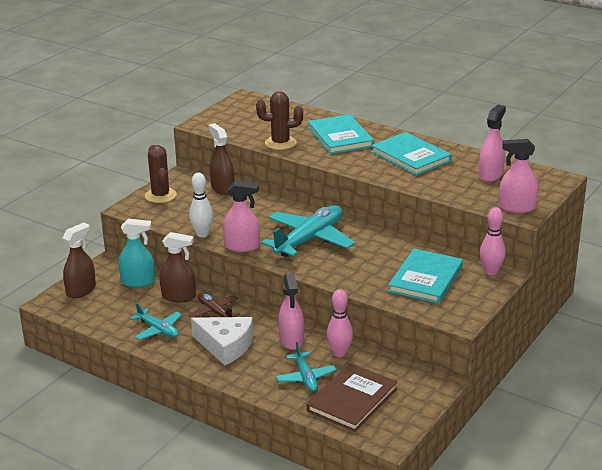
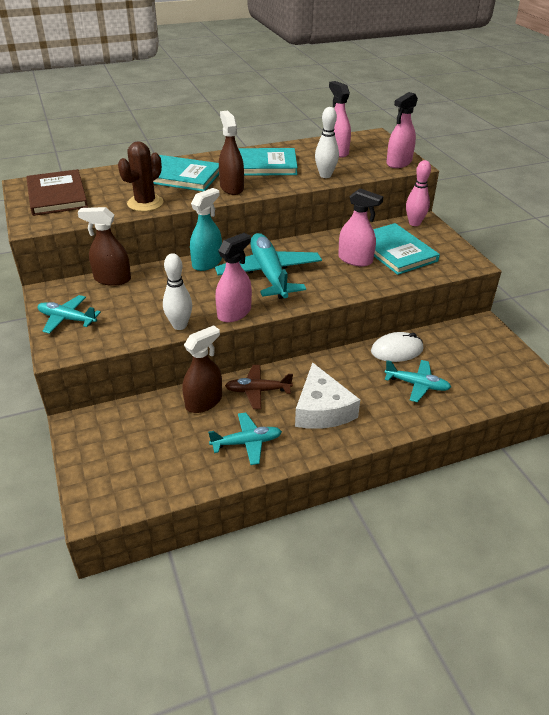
camera: 55 degrees left, 10 degrees up
(81, 290) = (102, 469): brown spray bottle -> brown spray bottle (231, 188)
(138, 282) = (142, 418): turquoise spray bottle -> turquoise spray bottle (207, 263)
(160, 195) = (67, 319): brown cactus -> turquoise plane
(225, 346) = (322, 409): white cheese -> white cheese turned 105 degrees clockwise
(291, 340) = (352, 367): pink spray bottle -> pink spray bottle (355, 260)
(339, 353) = (397, 350): pink bowling pin -> white mouse
(352, 400) = (471, 375): brown book -> brown book (57, 195)
(435, 186) = (325, 175): none -> white bowling pin

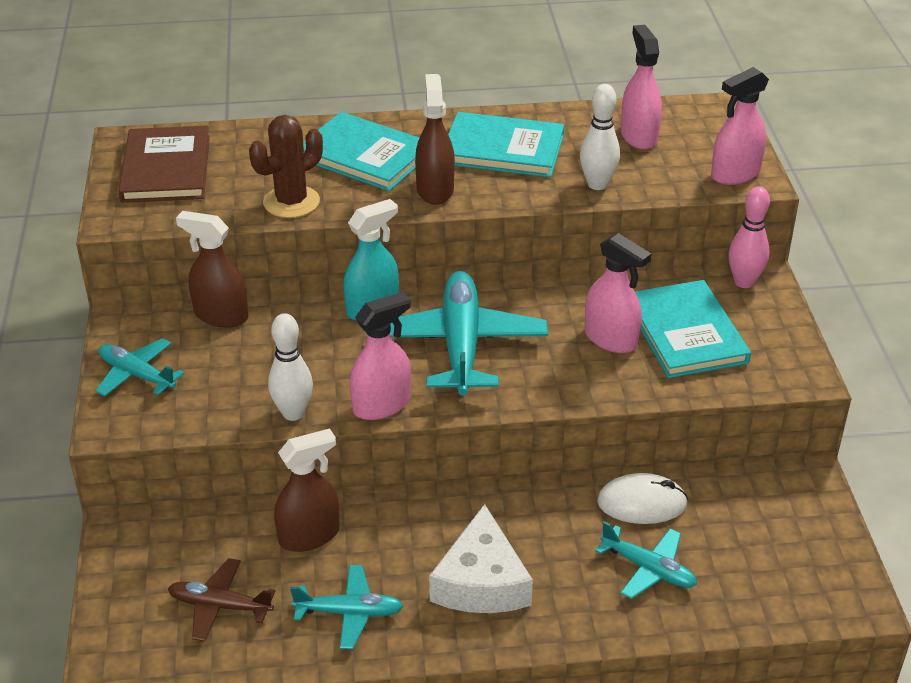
camera: 15 degrees right, 0 degrees up
(257, 391) = (395, 532): brown plane -> brown plane (219, 606)

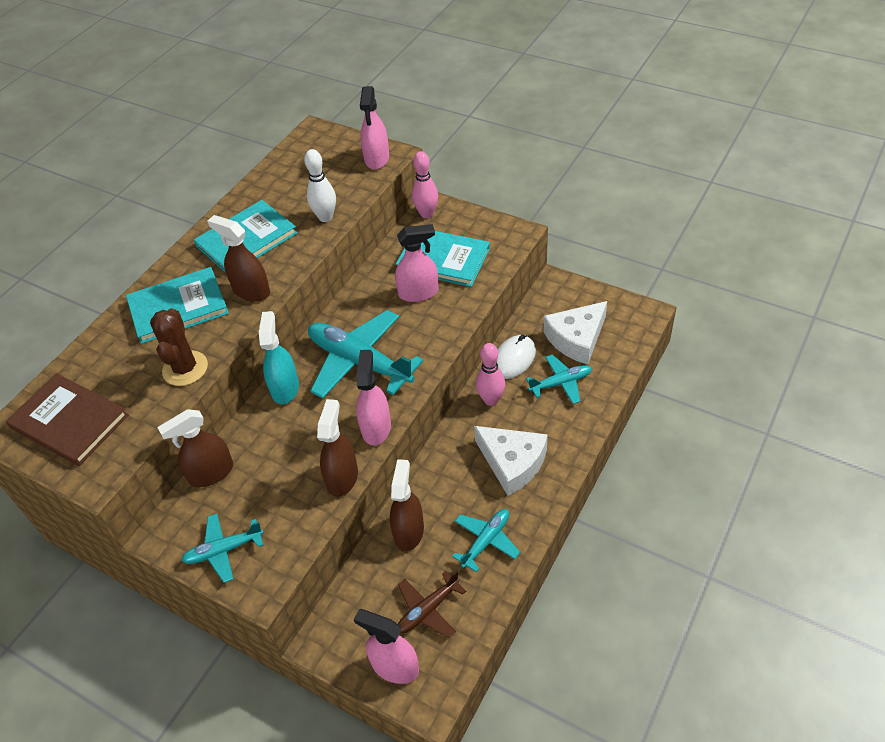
camera: 50 degrees left, 10 degrees up
(293, 413) = (342, 477): white bowling pin -> brown spray bottle
(558, 514) = (491, 400): none -> pink bowling pin
(638, 136) = (301, 177): pink spray bottle -> pink spray bottle (394, 666)
(738, 549) = (576, 339): none -> white cheese

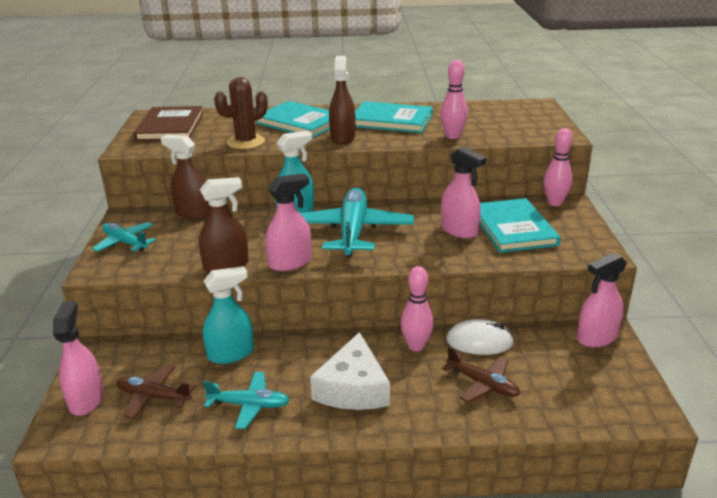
camera: 55 degrees right, 20 degrees down
(325, 217) = (452, 136): white bowling pin -> pink bowling pin
(377, 159) = (547, 132): pink spray bottle -> pink spray bottle (596, 338)
(409, 531) = (231, 354): brown spray bottle -> turquoise spray bottle
(561, 383) = (483, 384): turquoise plane -> brown plane
(576, 339) = (552, 373): white cheese -> none

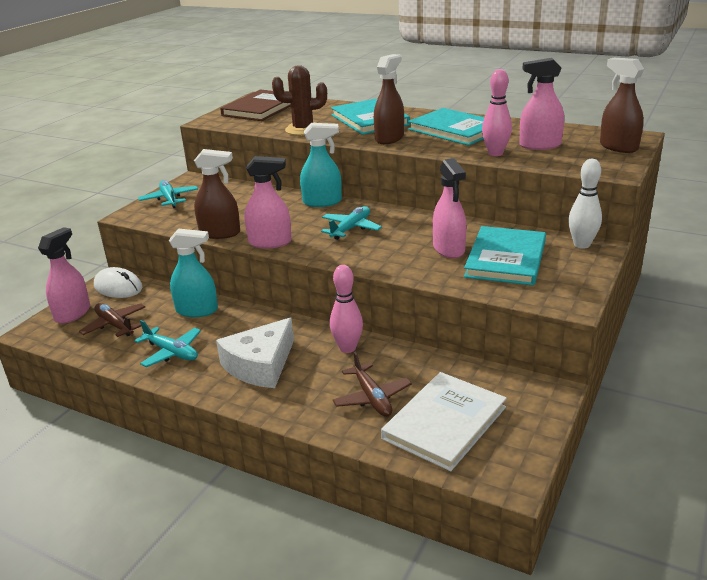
camera: 30 degrees right, 0 degrees up
(193, 213) = (241, 187): brown spray bottle -> brown spray bottle (618, 147)
(353, 231) = (351, 228): turquoise plane -> turquoise plane, size x0.54
(479, 341) = (409, 361): white mouse -> white mouse (118, 287)
(554, 203) = (582, 245): pink bowling pin -> white bowling pin
(560, 385) = (444, 423): none -> white book
(596, 338) = (531, 393): pink spray bottle -> pink spray bottle (539, 145)

